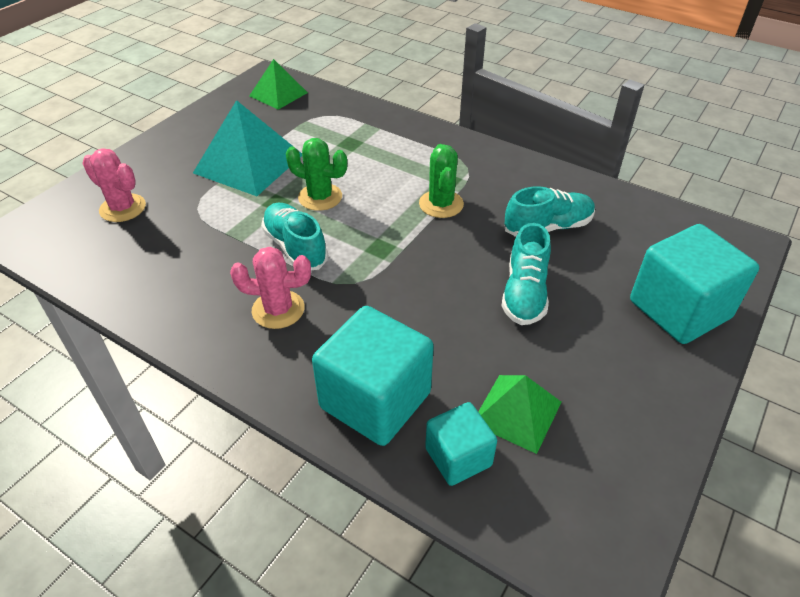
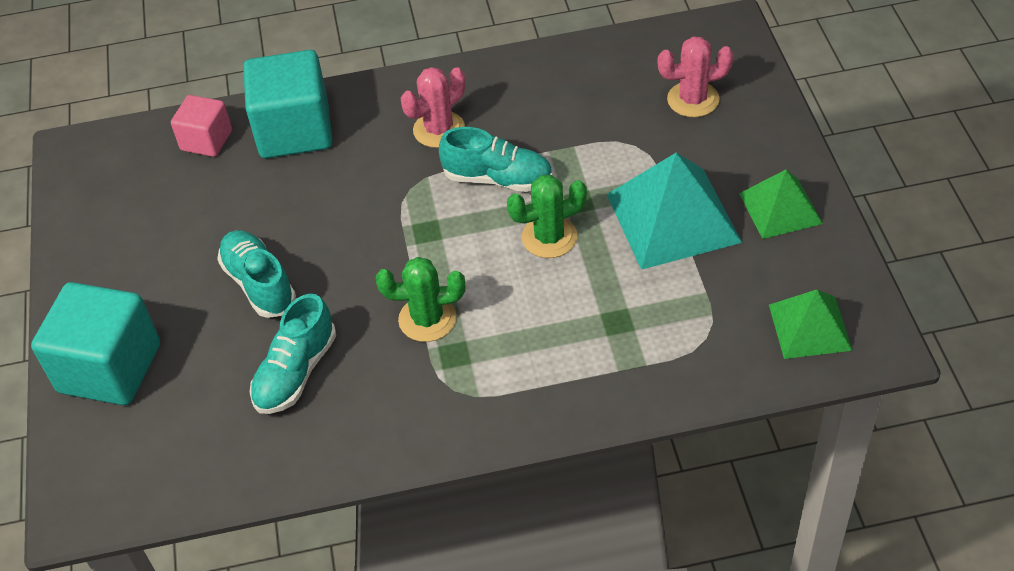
camera: 140 degrees right, 5 degrees up
(441, 204) = (427, 319): green cactus -> green cactus turned 45 degrees counterclockwise
(458, 457) = (206, 140): turquoise cube -> pink cube
(517, 412) = (189, 191): green pyramid -> green pyramid (780, 208)

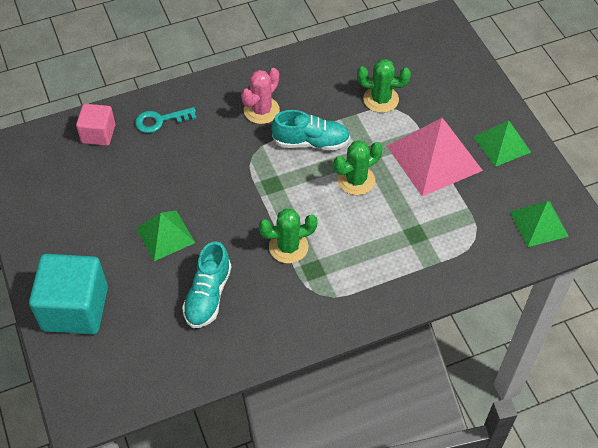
camera: 15 degrees left, 5 degrees up
(259, 284) = (165, 235): turquoise shoe -> green pyramid
(294, 130) = (160, 120): turquoise cube -> turquoise key
(614, 130) = (381, 99): none -> green cactus
(673, 218) = (434, 158): turquoise pyramid -> pink pyramid
(693, 99) = (427, 73): pink cactus -> none

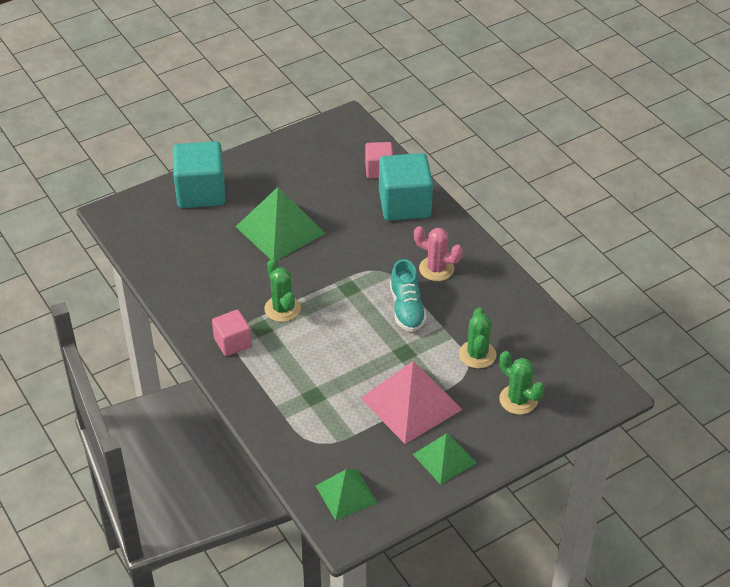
camera: 80 degrees right, 10 degrees down
(160, 120) = (404, 204): turquoise key -> turquoise cube
(165, 235) = (280, 229): green pyramid -> green pyramid, size x1.65
(208, 295) = (224, 265): turquoise shoe -> none
(329, 298) = (232, 343): none -> pink cube
(356, 180) = (368, 346): green cactus -> green cactus (518, 400)

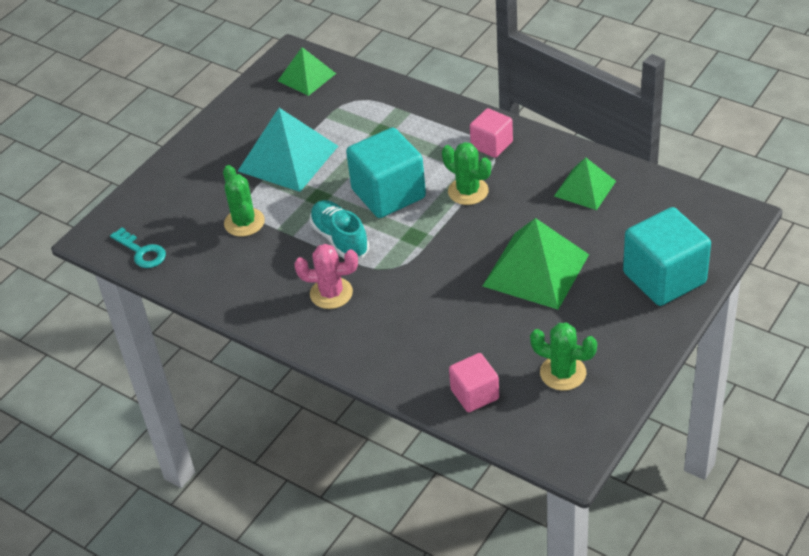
camera: 160 degrees right, 0 degrees up
(404, 204) = (413, 358): turquoise cube -> turquoise cube (388, 194)
(411, 403) = (288, 158): pink pyramid -> turquoise pyramid
(444, 458) = (236, 129): green pyramid -> green pyramid (585, 188)
(518, 400) = (186, 197): green cactus -> green cactus (563, 373)
(574, 362) = (142, 252): none -> turquoise key

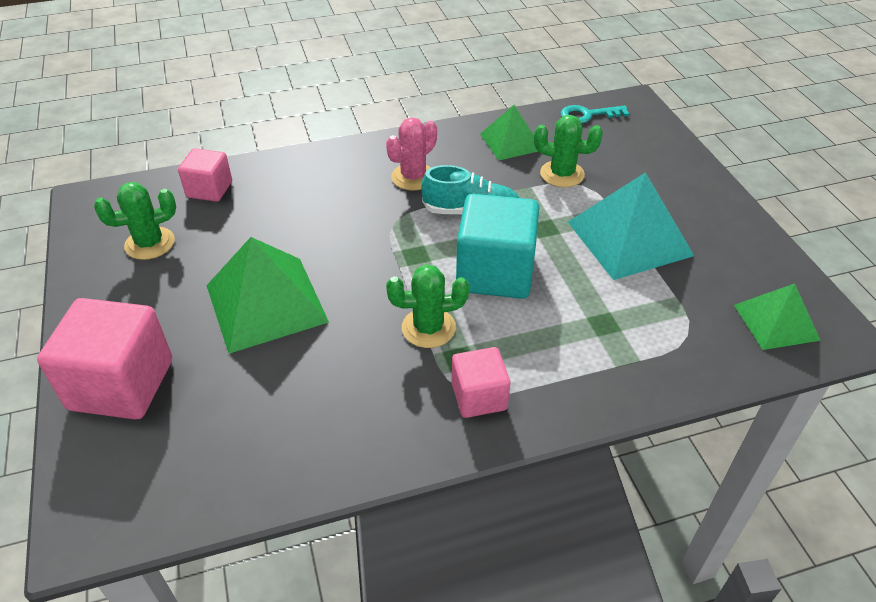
camera: 125 degrees right, 0 degrees up
(585, 188) = (312, 423): green pyramid -> green pyramid (511, 142)
(664, 278) = (121, 384): turquoise cube -> pink cube

